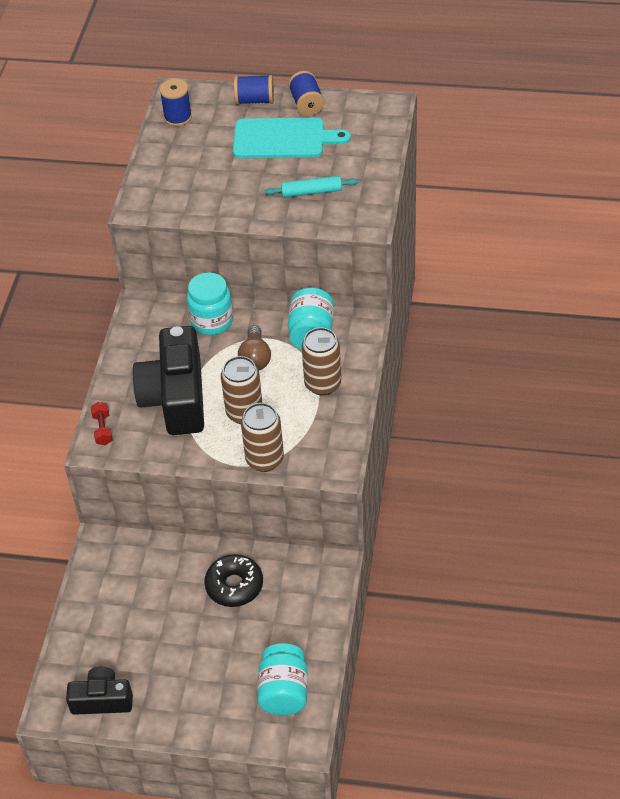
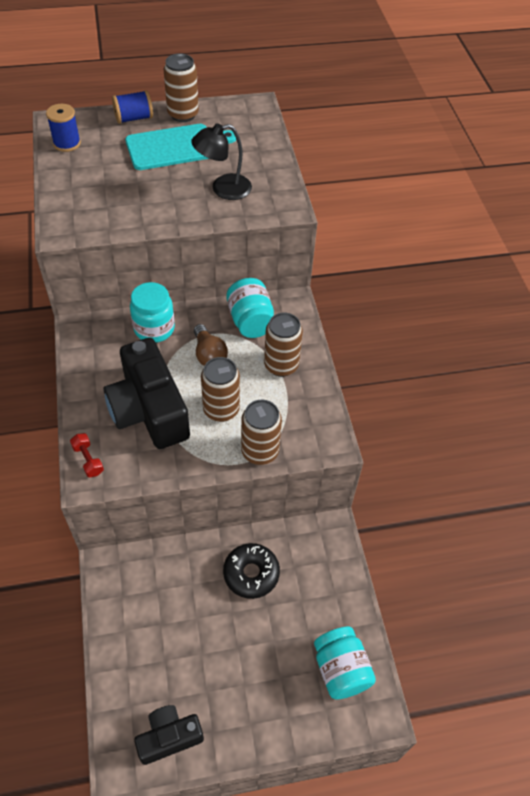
camera: 25 degrees left, 5 degrees up
(307, 104) = (183, 114): blue spool -> brown can
(311, 192) = (223, 189): turquoise rolling pin -> black lamp

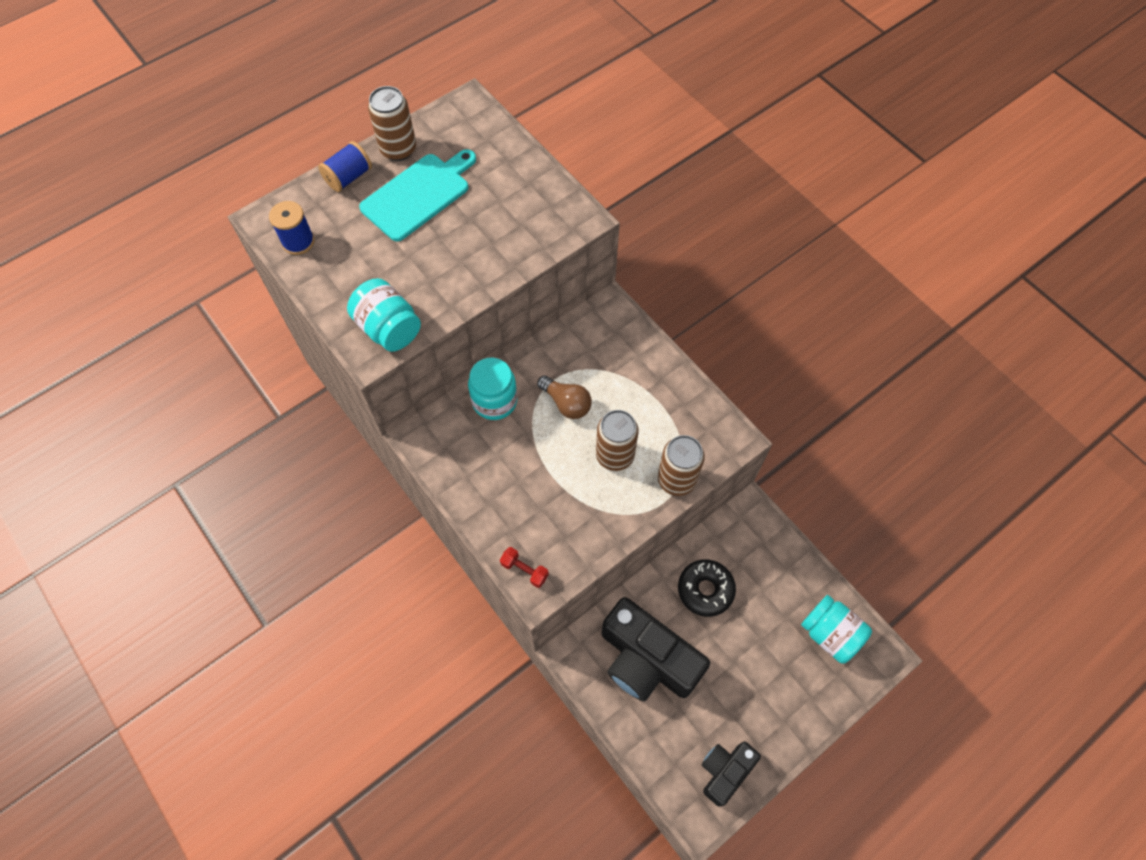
camera: 25 degrees left, 10 degrees up
(149, 410) = (547, 490): black camera -> black camera (647, 660)
(223, 189) = (503, 225): black lamp -> none
(250, 321) = (583, 347): turquoise jar -> turquoise jar (388, 328)
(281, 365) = (641, 381): brown can -> none

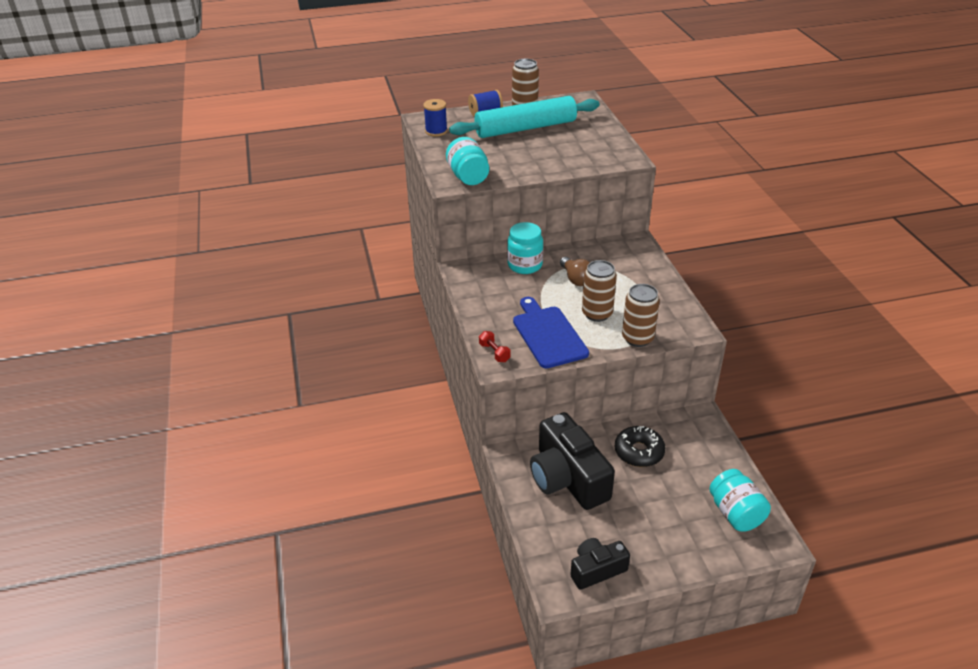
camera: 25 degrees right, 25 degrees down
(419, 195) = (525, 128): turquoise cutting board -> turquoise rolling pin
(574, 514) = (548, 334): none -> blue cutting board

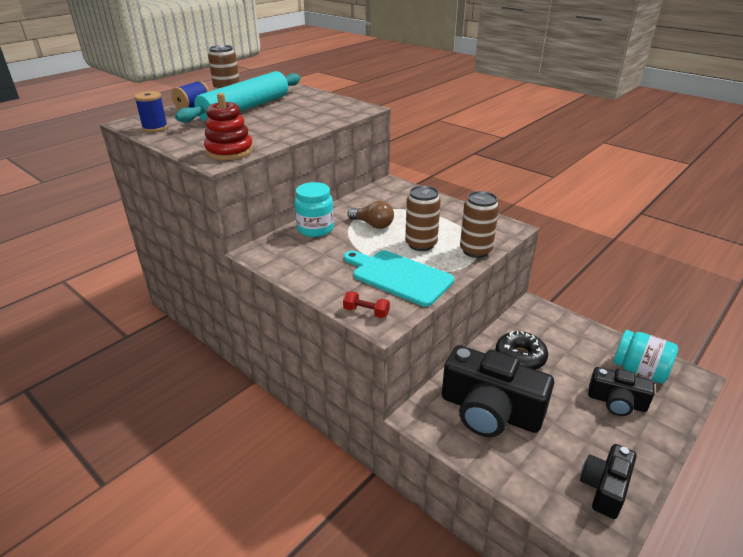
camera: 35 degrees left, 5 degrees down
(468, 177) = (229, 151): turquoise jar -> red stacking toy
(548, 334) = (399, 276): blue cutting board -> turquoise cutting board
(681, 524) = (616, 402): none -> black camera

